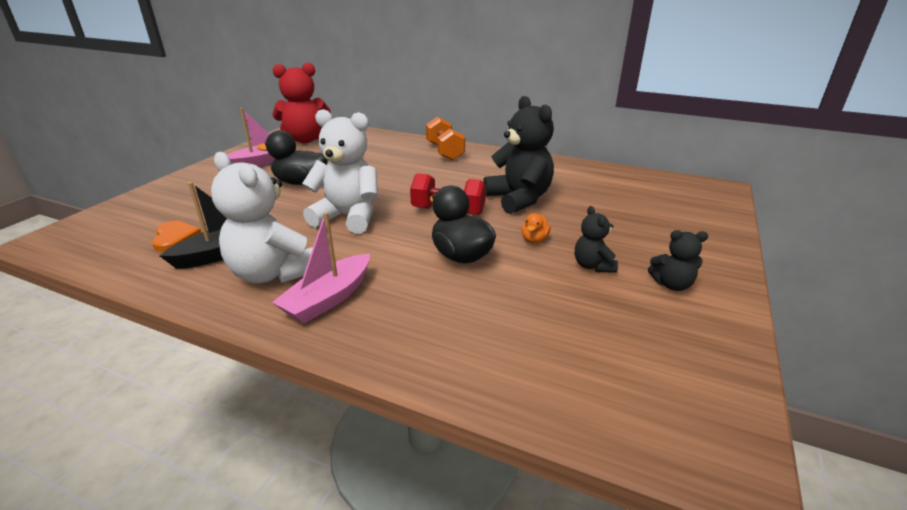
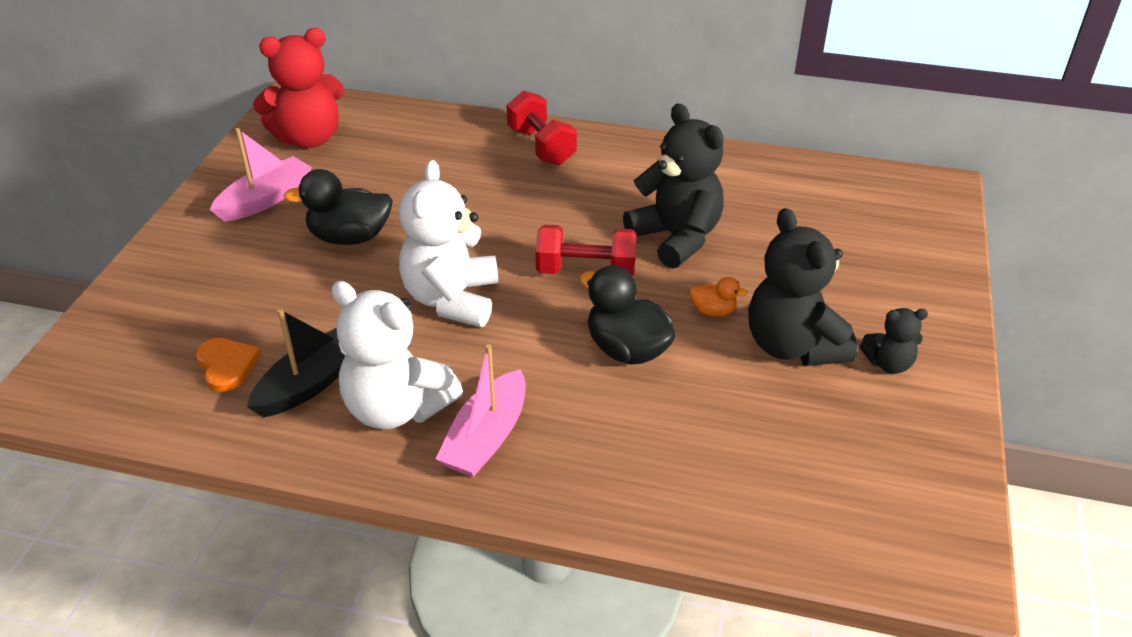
camera: 10 degrees left, 10 degrees up
(348, 217) = (452, 299): white teddy bear -> white teddy bear turned 90 degrees counterclockwise
(445, 152) = (541, 146): orange dumbbell -> red dumbbell
(534, 240) = (713, 311): orange duck -> orange duck turned 90 degrees counterclockwise
(592, 266) = (793, 346): black teddy bear -> black teddy bear, size x1.98

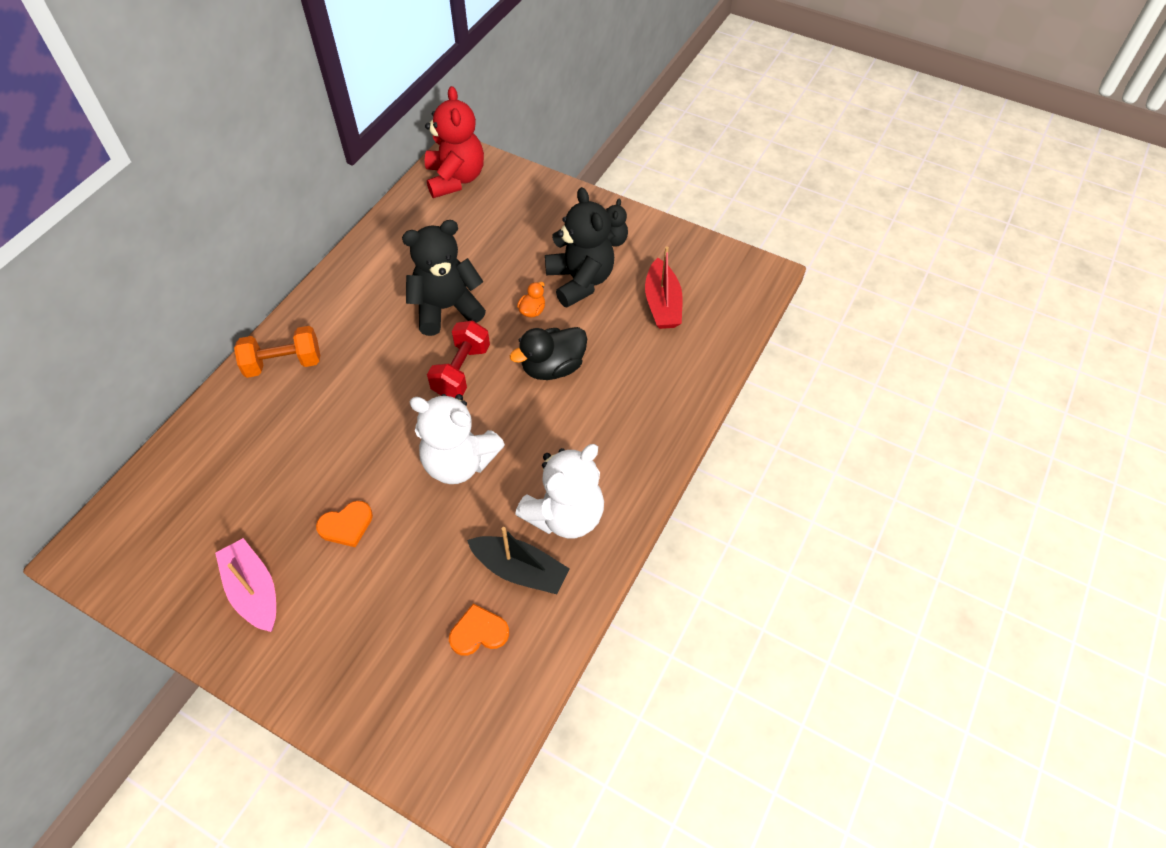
camera: 75 degrees left, 15 degrees up
(309, 138) = (166, 545): red teddy bear -> red teddy bear (455, 179)
(311, 383) = (520, 570): black boat -> black boat turned 150 degrees clockwise
(350, 237) = (346, 525): black duck -> orange heart
(486, 437) = (610, 465): pink boat -> none
(541, 146) = (283, 363): red dumbbell -> orange dumbbell
(793, 346) = (580, 281): black teddy bear -> black teddy bear turned 105 degrees counterclockwise
(802, 444) = (662, 304): none -> red boat

